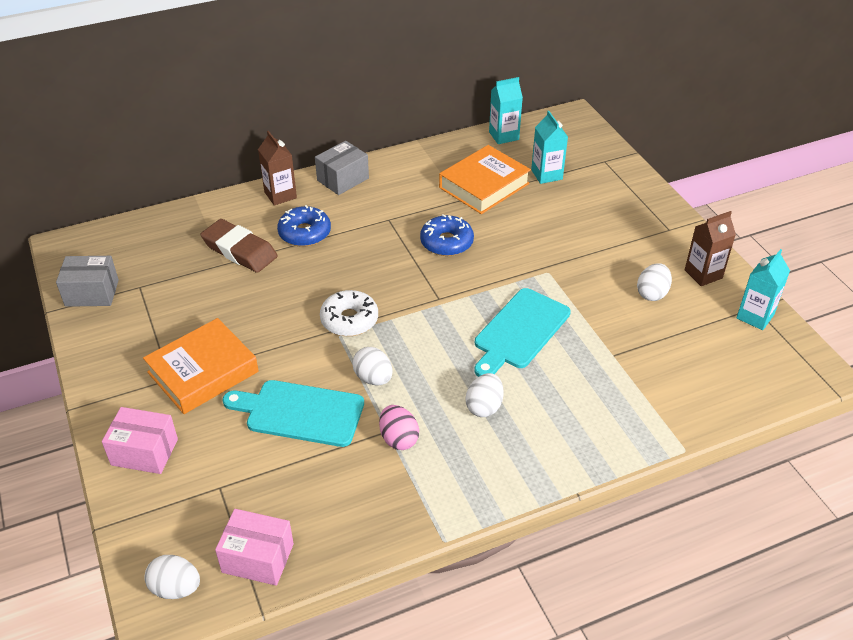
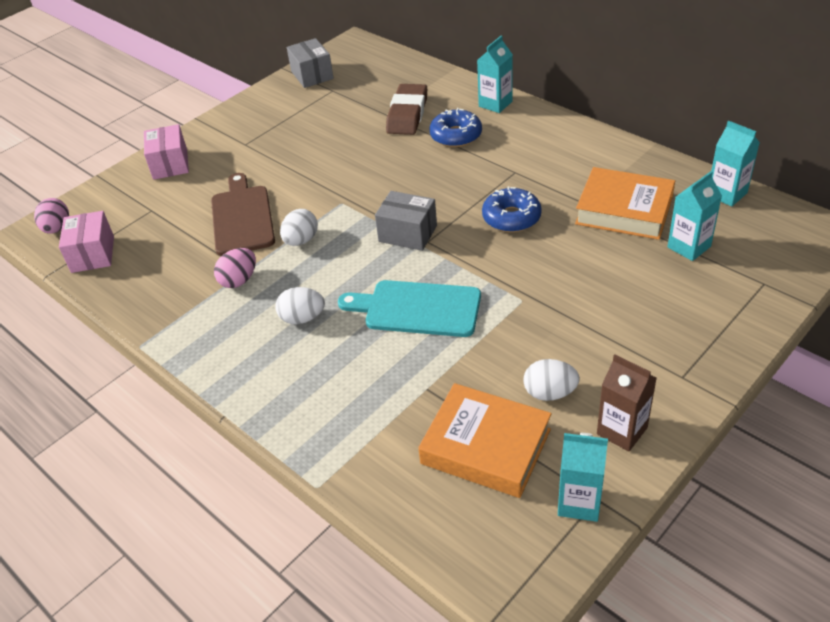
camera: 70 degrees right, 0 degrees up
(176, 588) = (57, 228): white egg -> pink egg
(203, 372) = (260, 155): orange book -> orange book (486, 446)
(280, 195) = (495, 104): brown carton -> turquoise carton
(300, 413) = (242, 217): turquoise cutting board -> brown cutting board
(343, 179) = (549, 125): grey box -> grey box (408, 233)
(349, 320) = (363, 201): white donut -> none

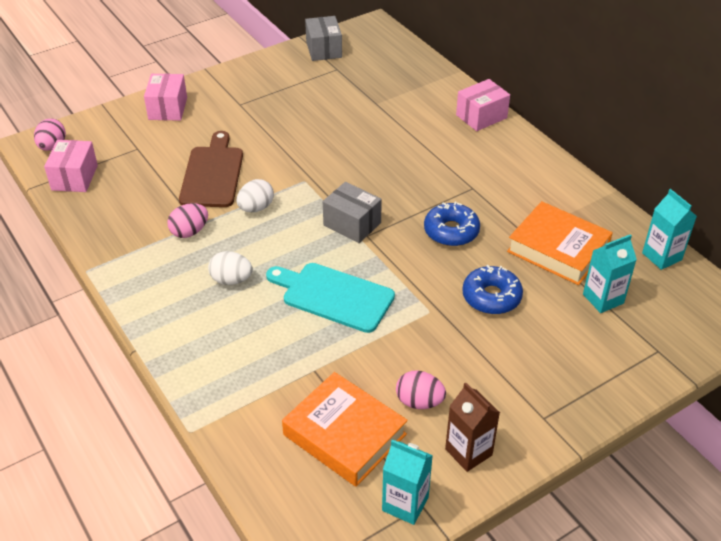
camera: 10 degrees right, 0 degrees up
(407, 114) = (396, 108): brown eraser -> none
(456, 136) = (432, 140): blue donut -> blue donut (491, 297)
(495, 104) = (481, 116): turquoise carton -> pink box
(549, 393) = (419, 402): white egg -> pink egg

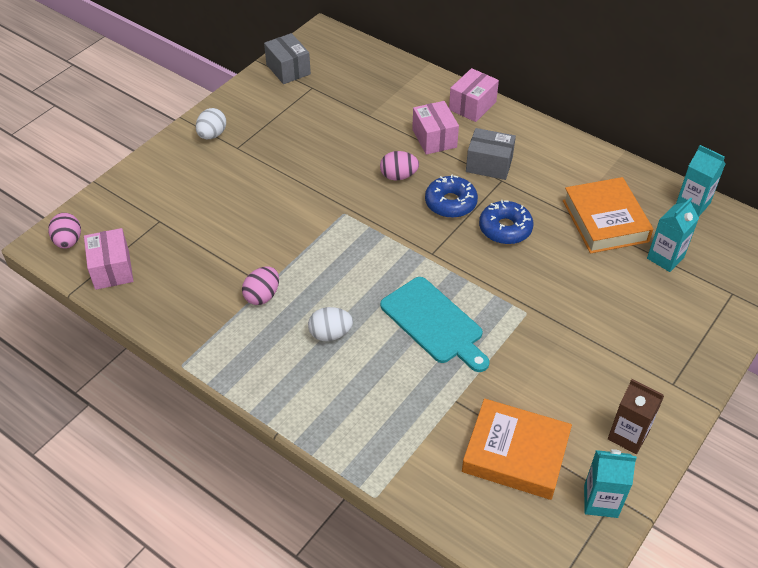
camera: 20 degrees left, 5 degrees up
(168, 108) = (166, 170): pink box -> pink box (434, 138)
(212, 174) = (251, 229): brown cutting board -> none
(256, 208) = (313, 253): white egg -> white egg (212, 135)
(334, 296) = (434, 323): turquoise cutting board -> turquoise cutting board turned 135 degrees counterclockwise
(352, 224) = (412, 245): grey box -> grey box (489, 164)
(419, 402) = (563, 402): pink egg -> pink egg (398, 176)
(491, 297) = (572, 283): blue donut -> blue donut (450, 203)
(558, 249) = (605, 221): orange book -> orange book turned 60 degrees clockwise

